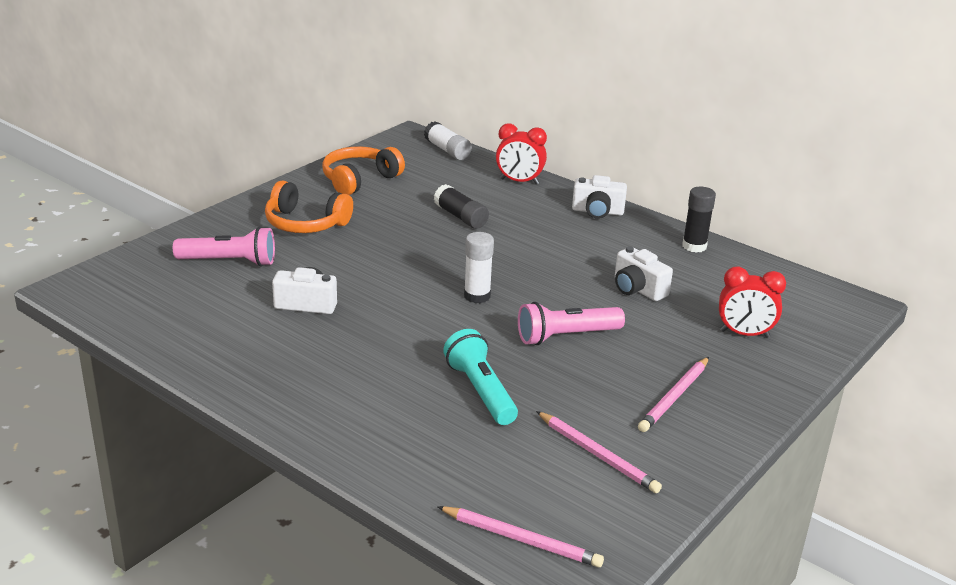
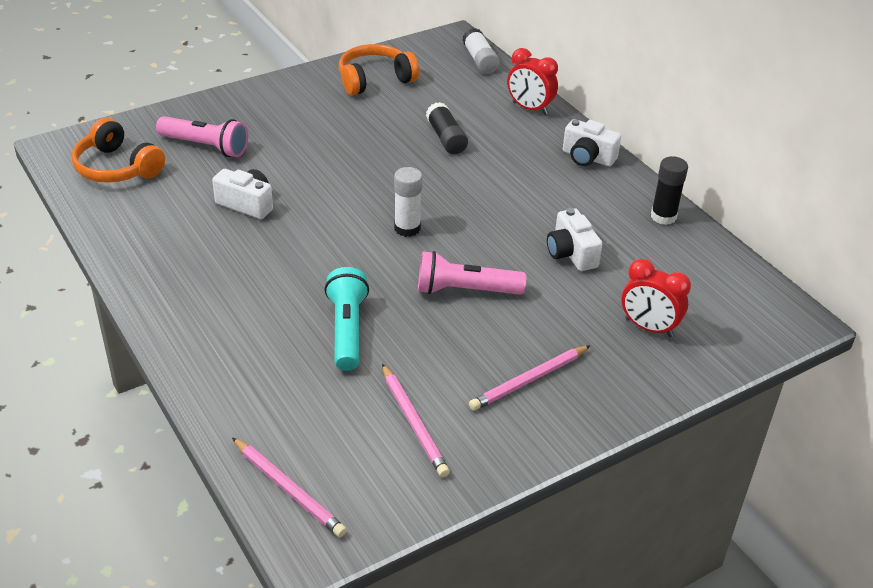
camera: 20 degrees right, 10 degrees up
(305, 223) = (296, 118): orange headphones -> orange headphones (117, 167)

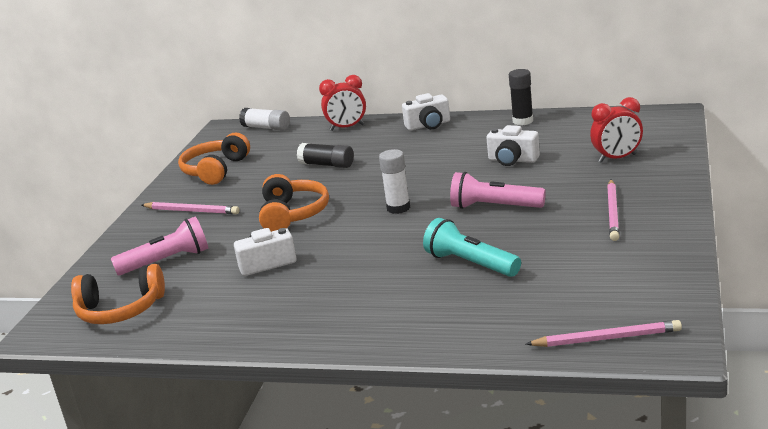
camera: 40 degrees left, 15 degrees down
(339, 170) = (293, 214): none -> orange headphones
(413, 422) = (600, 267): pink pencil -> pink pencil (191, 211)
(465, 290) = (494, 207): pink flashlight -> pink flashlight turned 60 degrees clockwise

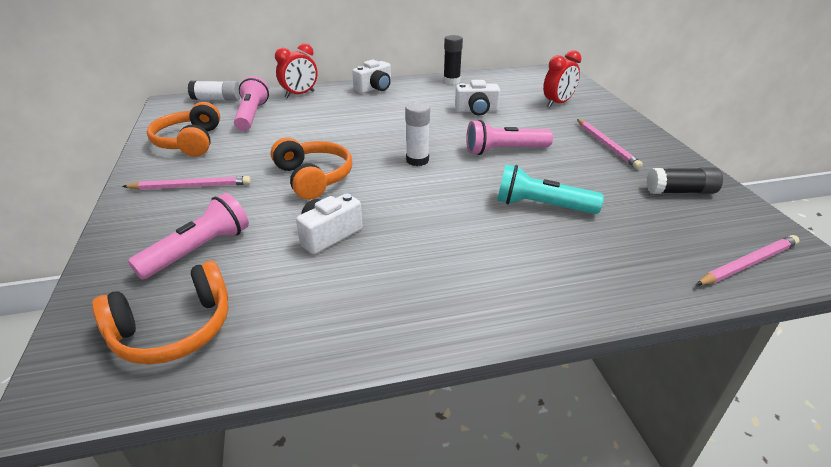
camera: 30 degrees left, 10 degrees up
(286, 147) = (252, 115): none -> pink flashlight
(327, 165) = (308, 127): black glue stick -> black glue stick (680, 191)

